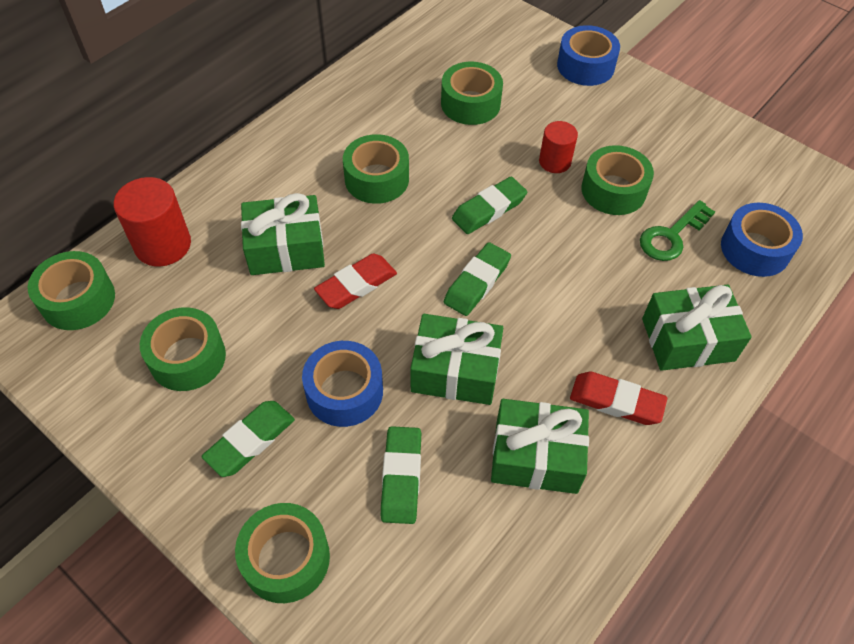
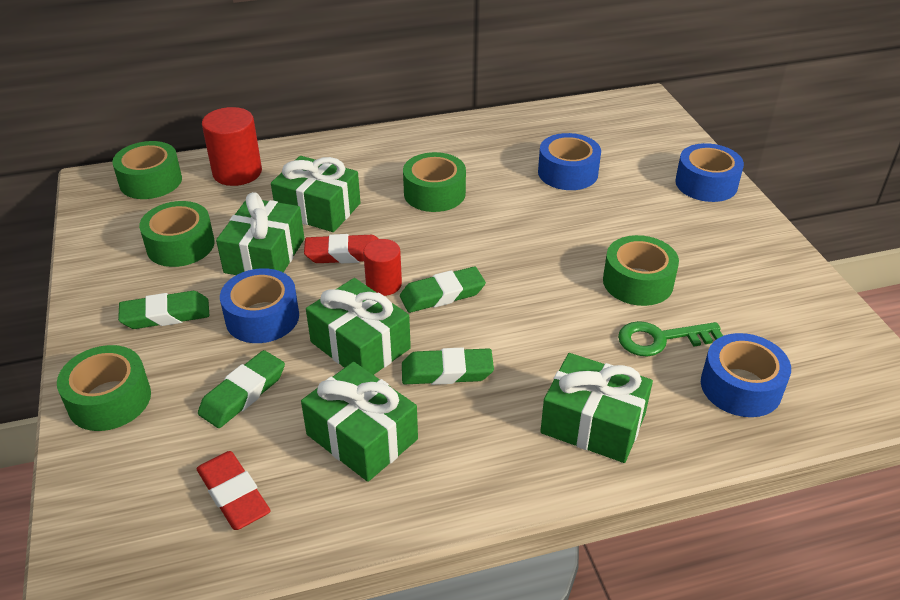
camera: 35 degrees right, 15 degrees down
(283, 325) = (264, 255): none -> green gift
(470, 103) = (567, 173): green tape -> blue tape
(489, 209) = (506, 249): green eraser -> green eraser (447, 371)
(555, 162) = (602, 240): red cylinder -> red cylinder (384, 284)
(616, 401) = (474, 435): red eraser -> red eraser (234, 494)

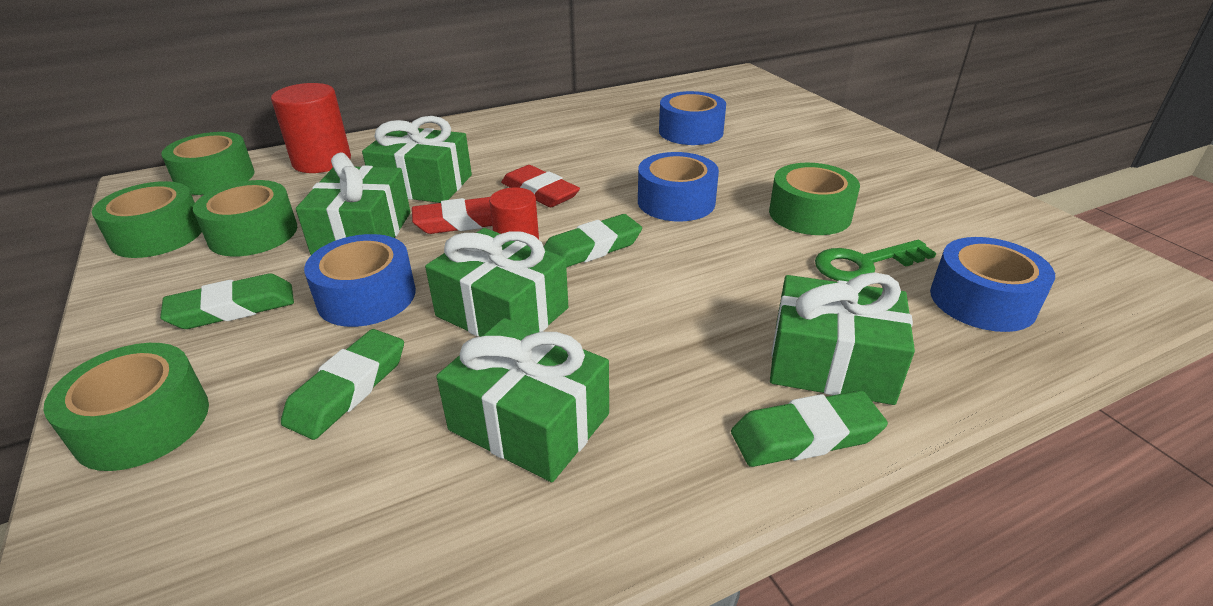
camera: 10 degrees left, 5 degrees down
(234, 494) = (345, 534): red eraser -> red eraser (540, 192)
(434, 193) = (554, 159): green tape -> green tape (158, 235)
(447, 371) = (623, 328): green eraser -> green eraser (805, 435)
(706, 184) = (834, 128): blue tape -> blue tape (676, 202)

